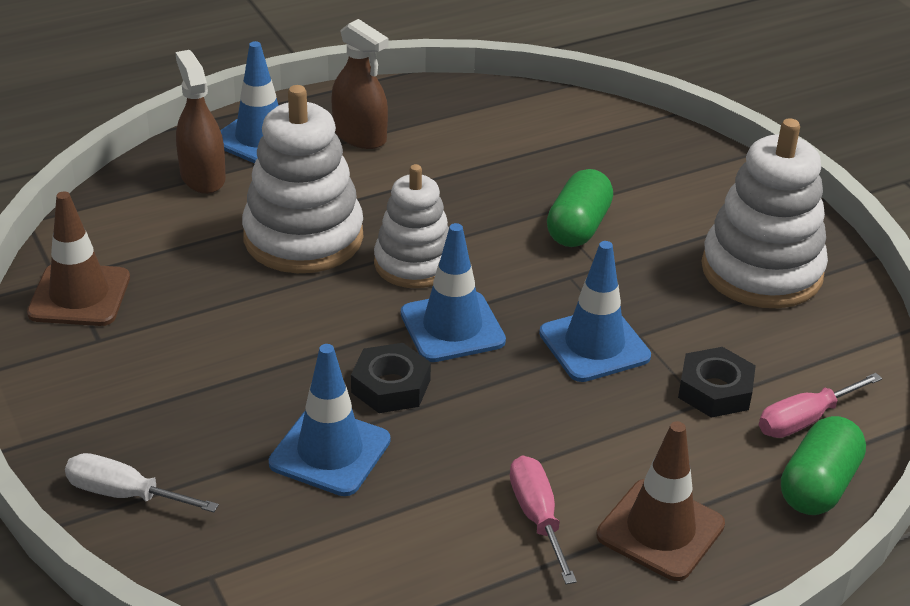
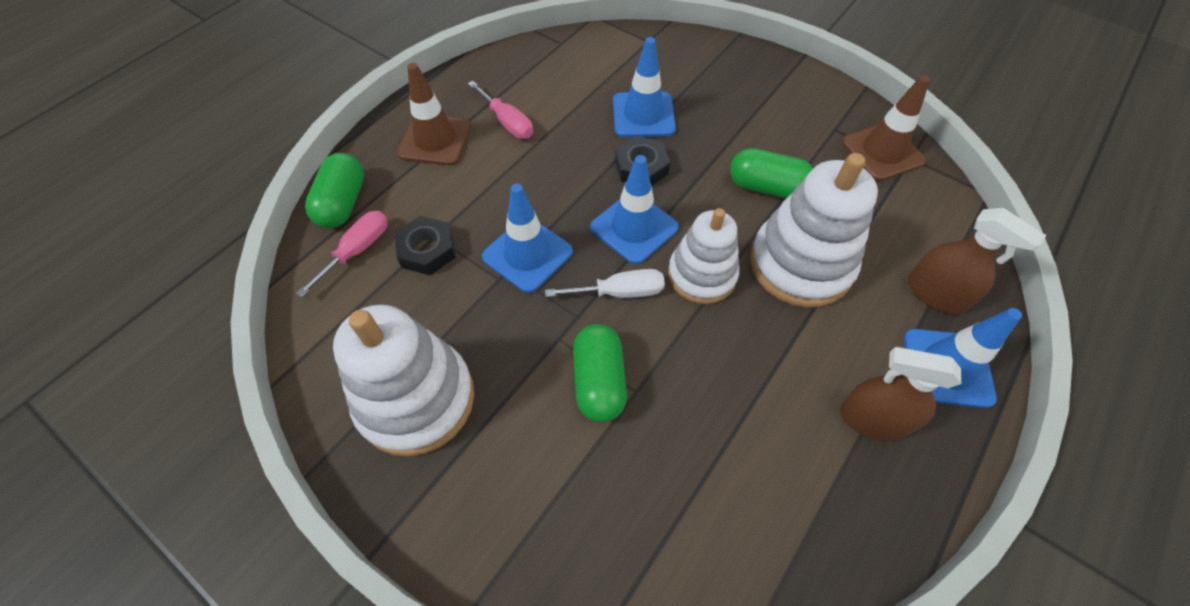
camera: 155 degrees right, 20 degrees up
(124, 494) = (723, 58): white screwdriver -> white screwdriver (619, 292)
(260, 311) = (766, 187): none -> green capsule

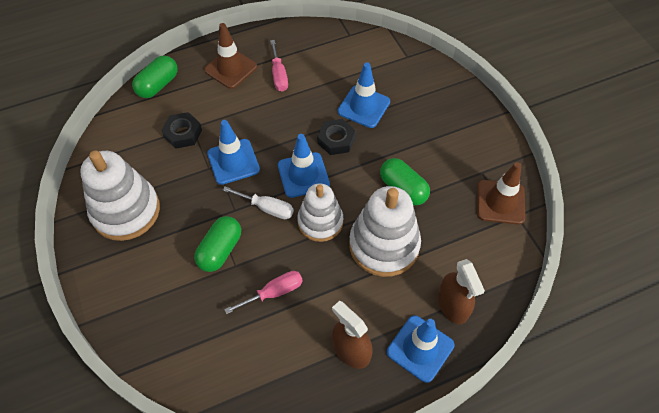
camera: 30 degrees right, 0 degrees up
(357, 250) = (148, 116): pink screwdriver -> pink screwdriver (274, 292)

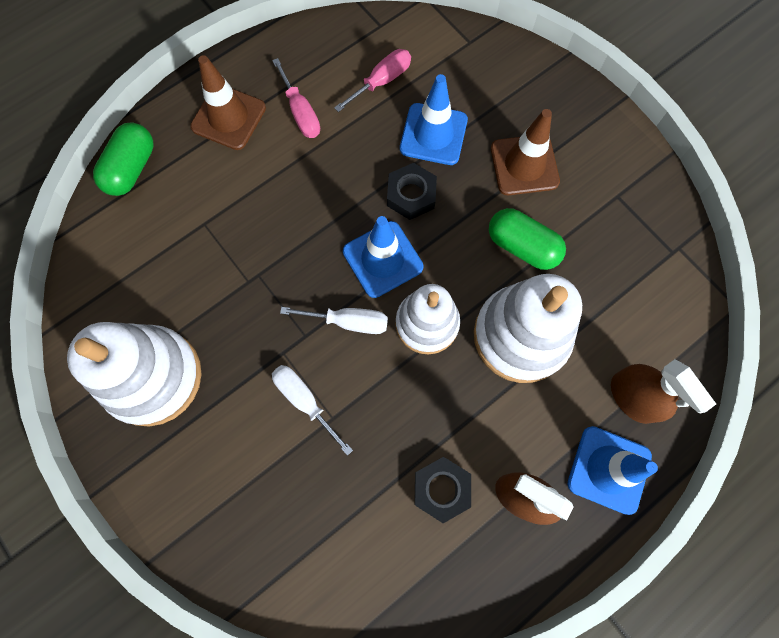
camera: 15 degrees left, 15 degrees up
(183, 133) = (194, 237): black nut -> black nut (441, 489)
(220, 250) = (305, 401): green capsule -> white screwdriver
(233, 162) = (279, 263): blue traffic cone -> none
(274, 292) = (397, 443): pink screwdriver -> pink screwdriver (382, 81)
(500, 202) = (653, 234): brown traffic cone -> brown traffic cone (524, 165)

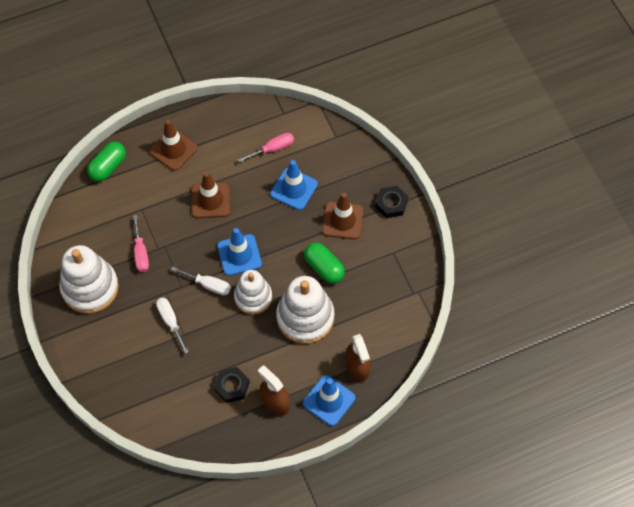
camera: 15 degrees right, 10 degrees down
(300, 112) = (217, 156): pink screwdriver -> pink screwdriver (141, 253)
(310, 183) = (210, 200): none -> brown traffic cone
(411, 195) = (268, 222): black nut -> black nut (391, 204)

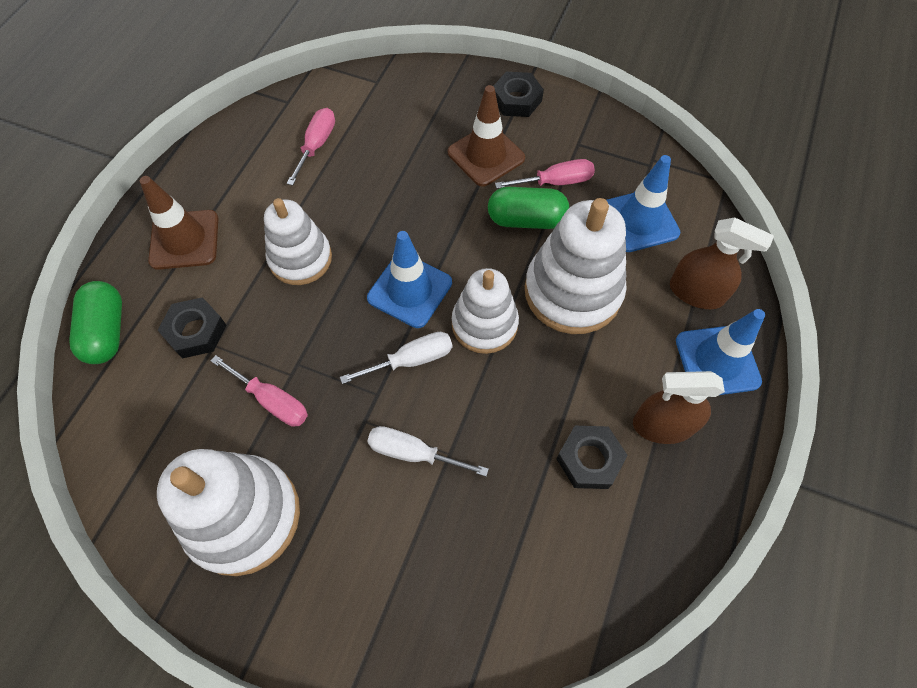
camera: 45 degrees left, 0 degrees up
(140, 197) = (196, 331): none -> black nut
(210, 200) = (300, 258): brown traffic cone -> white stacking toy
(294, 189) = (391, 167): blue traffic cone -> blue traffic cone (639, 220)
(358, 262) = (555, 182): none -> pink screwdriver

